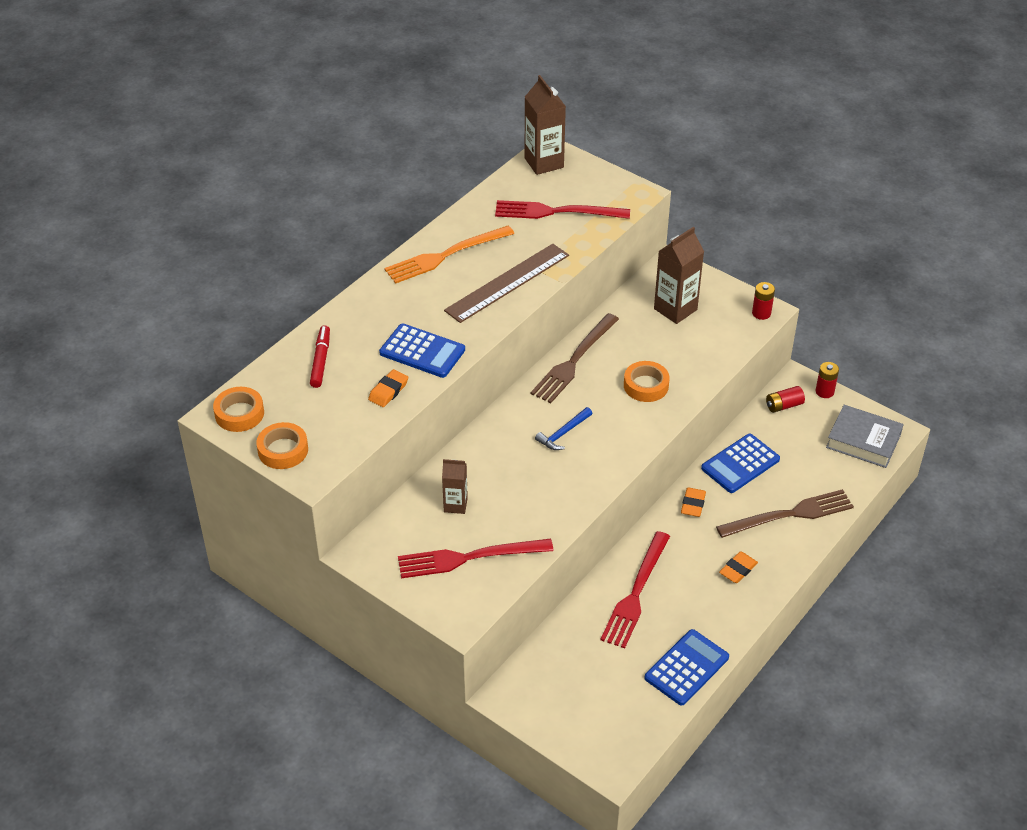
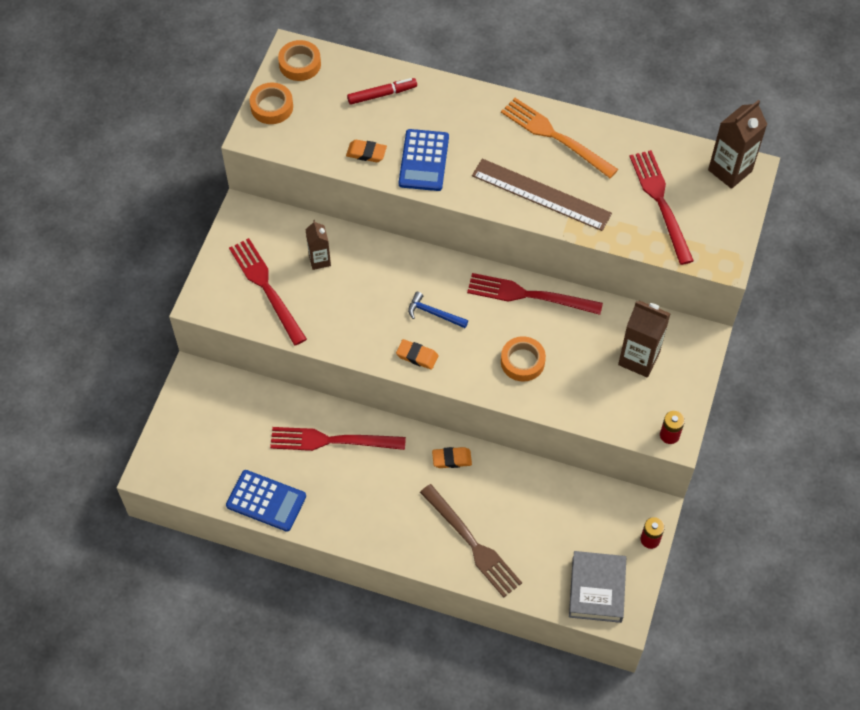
camera: 70 degrees right, 15 degrees up
(574, 361) = (529, 295): brown fork -> red fork
(738, 570) = (389, 515): orange eraser -> orange eraser (417, 356)
(740, 464) = (519, 486): blue calculator -> none
(783, 405) = (613, 506): red battery -> none

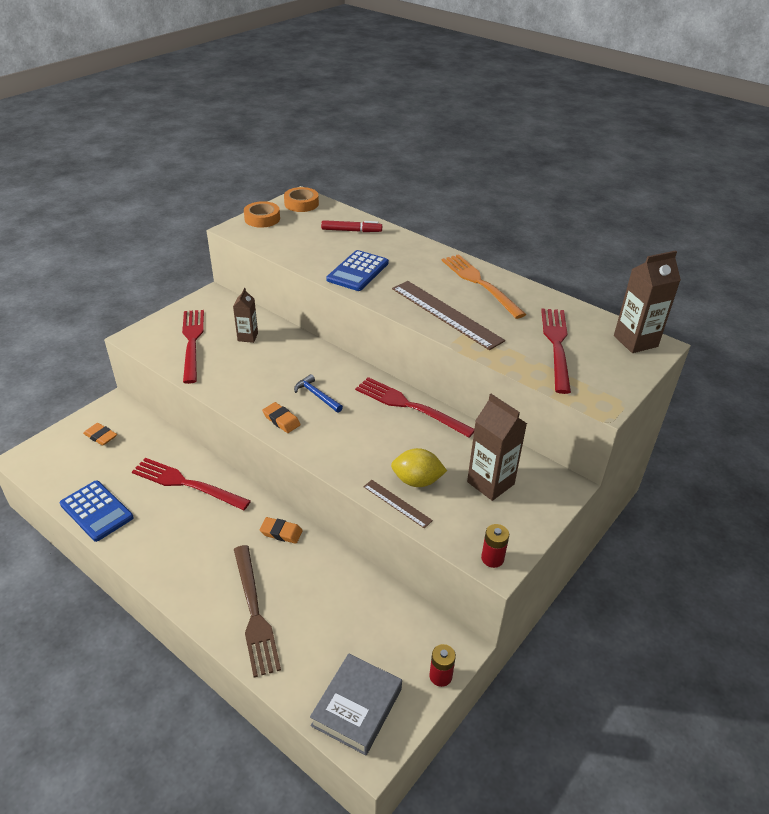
camera: 20 degrees right, 20 degrees down
(366, 153) = (314, 257): orange eraser -> orange eraser (100, 436)
(522, 361) = (375, 452): orange tape -> none
(568, 410) = (397, 503): none -> brown ruler
(574, 380) = (417, 481): none -> yellow lemon

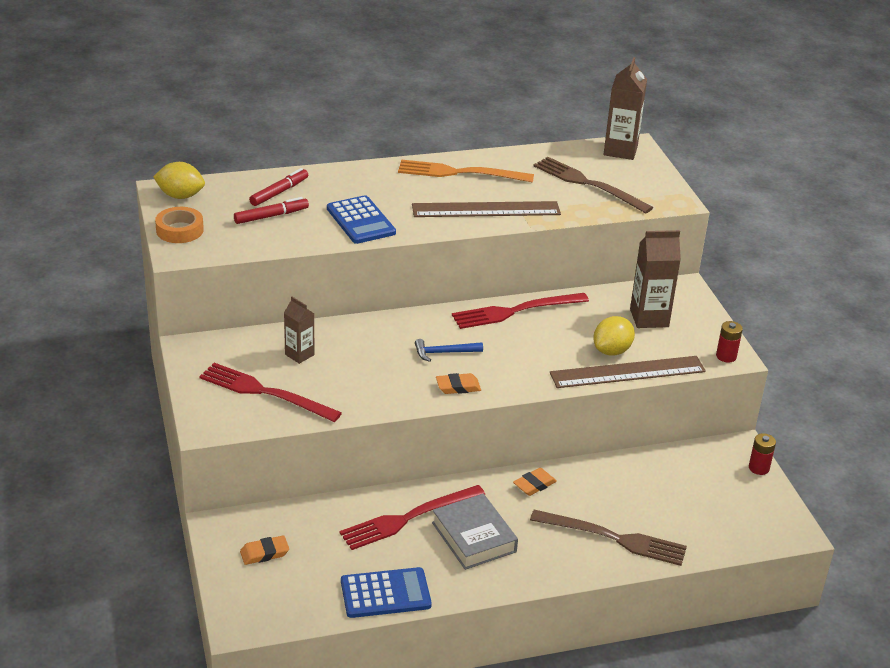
camera: 55 degrees left, 5 degrees down
(301, 204) = (180, 196): orange tape -> yellow lemon
(319, 239) = (271, 216): none -> red marker
(357, 707) = (753, 522): grey book -> grey book (474, 537)
(397, 503) = (627, 372): brown ruler -> brown ruler, size x1.97
(556, 345) = (588, 184): red fork -> brown fork

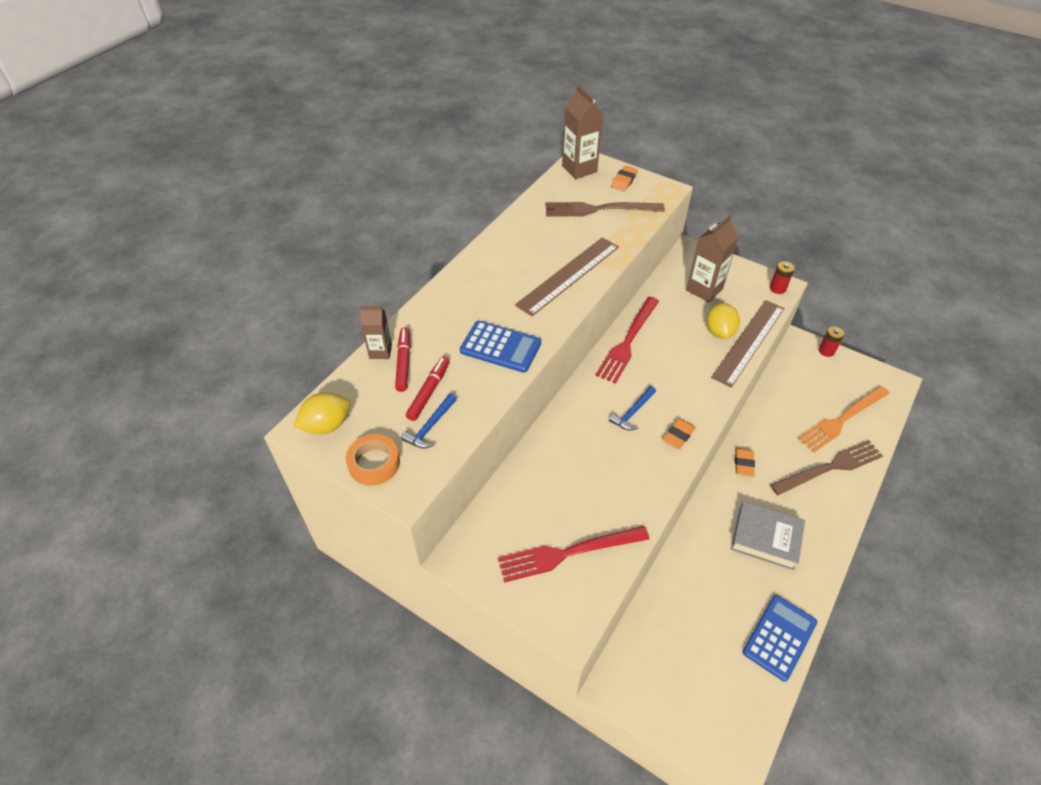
camera: 40 degrees left, 15 degrees up
(243, 233) = (430, 427): none -> blue hammer
(264, 553) = (671, 679): orange eraser -> orange eraser (624, 181)
(299, 354) = (545, 495): brown carton -> brown carton (380, 351)
(408, 518) = (713, 559): red fork -> none
(460, 173) = (508, 254): orange fork -> orange fork (842, 420)

